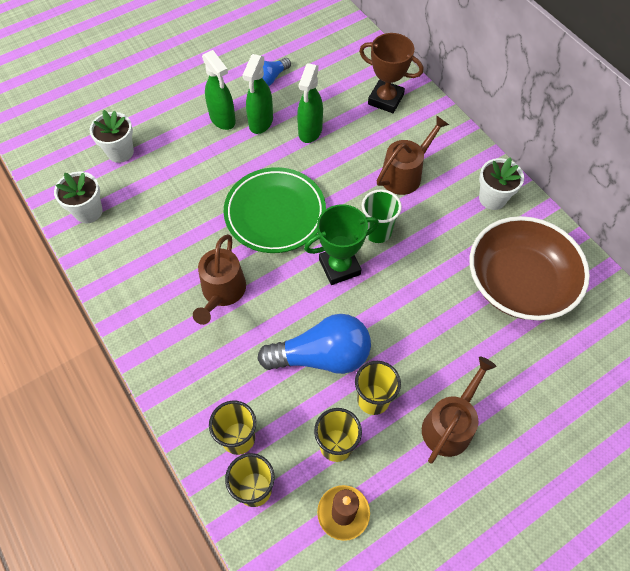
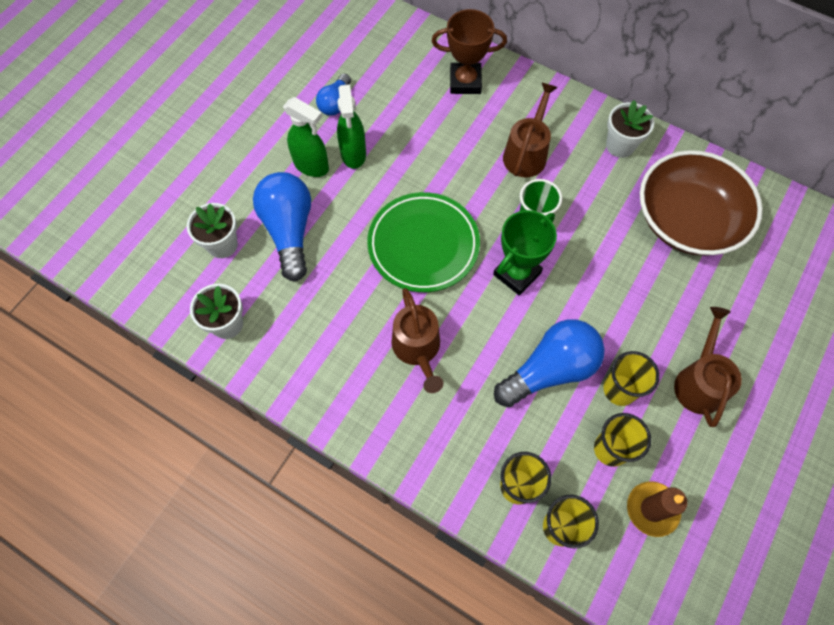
camera: 25 degrees left, 5 degrees up
(176, 161) = (289, 231): none -> blue light bulb
(310, 131) = (409, 144): green spray bottle -> none

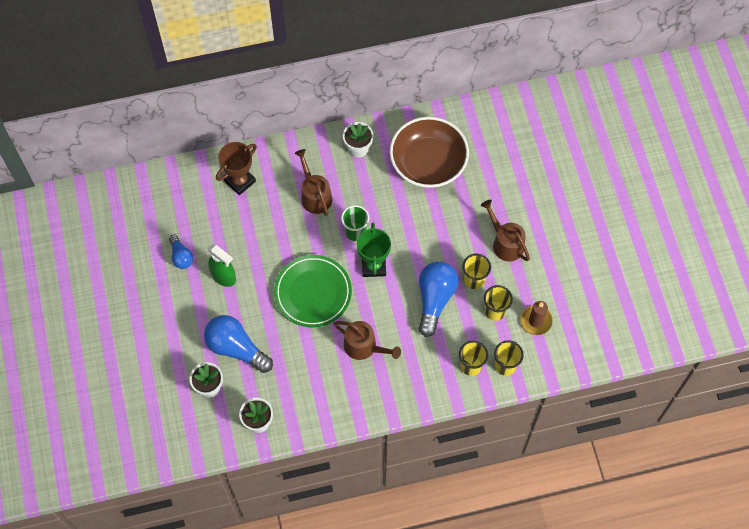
camera: 45 degrees left, 0 degrees up
(311, 166) = (208, 303): green spray bottle -> none

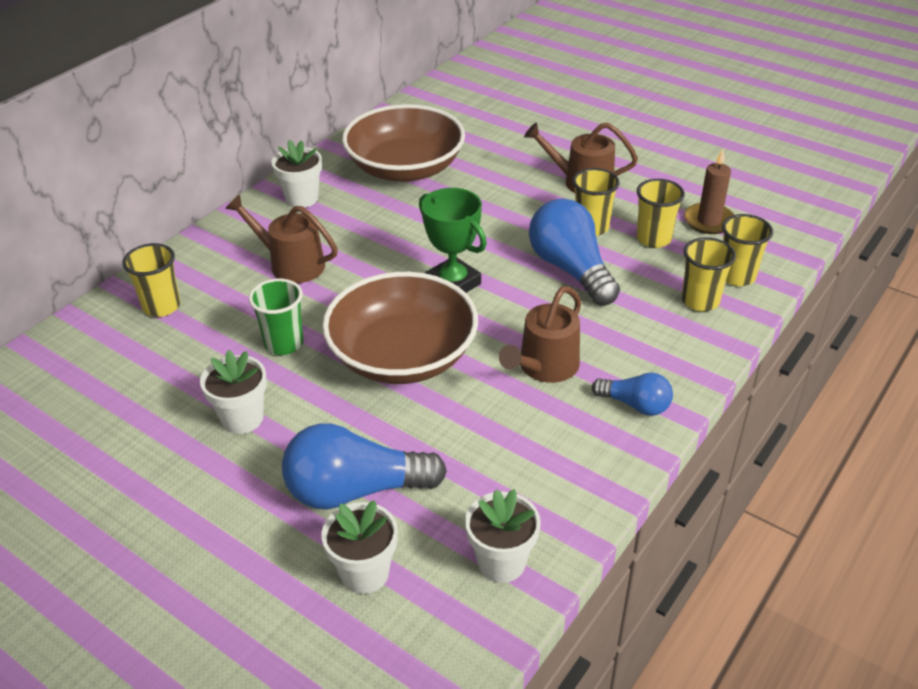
camera: 40 degrees left, 25 degrees down
(181, 256) = (142, 436): blue light bulb -> blue light bulb (635, 405)
(224, 277) = (242, 418): green spray bottle -> white flower pot
(240, 181) = (161, 306): brown trophy -> yellow cup
(313, 293) = (402, 356): green plate -> brown bowl
(355, 232) = (388, 267): green cup -> green cup (284, 344)
(364, 347) = (544, 367): brown watering can -> brown watering can turned 135 degrees clockwise

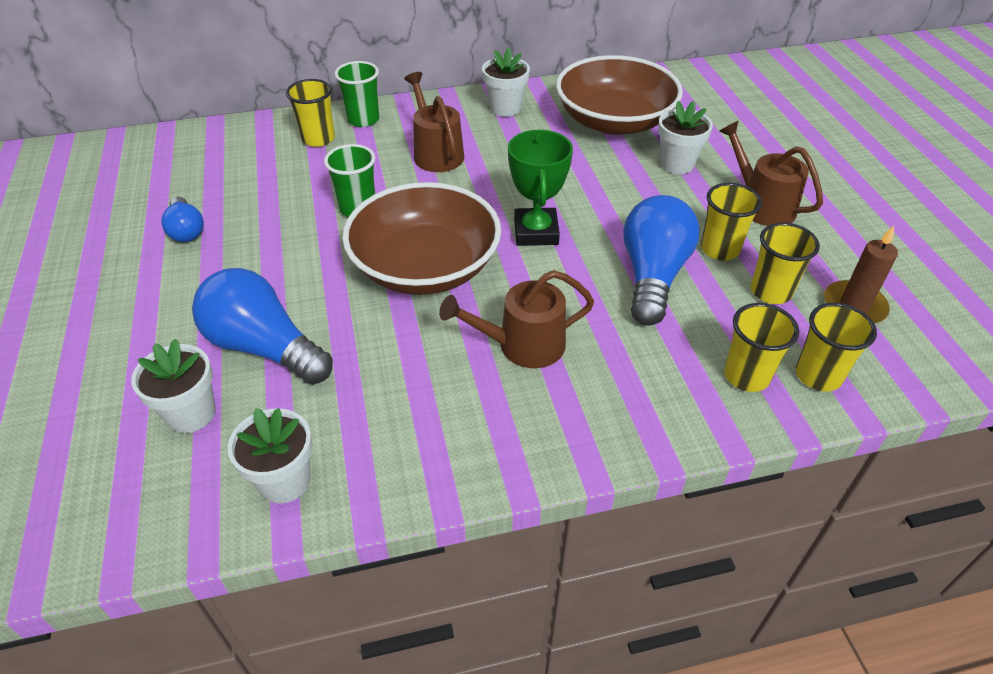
camera: 40 degrees right, 5 degrees up
(183, 269) = (363, 120): none -> green cup
(242, 418) = (265, 246): white flower pot -> white flower pot (677, 164)
(635, 405) = (559, 430): blue light bulb -> blue light bulb (186, 230)

